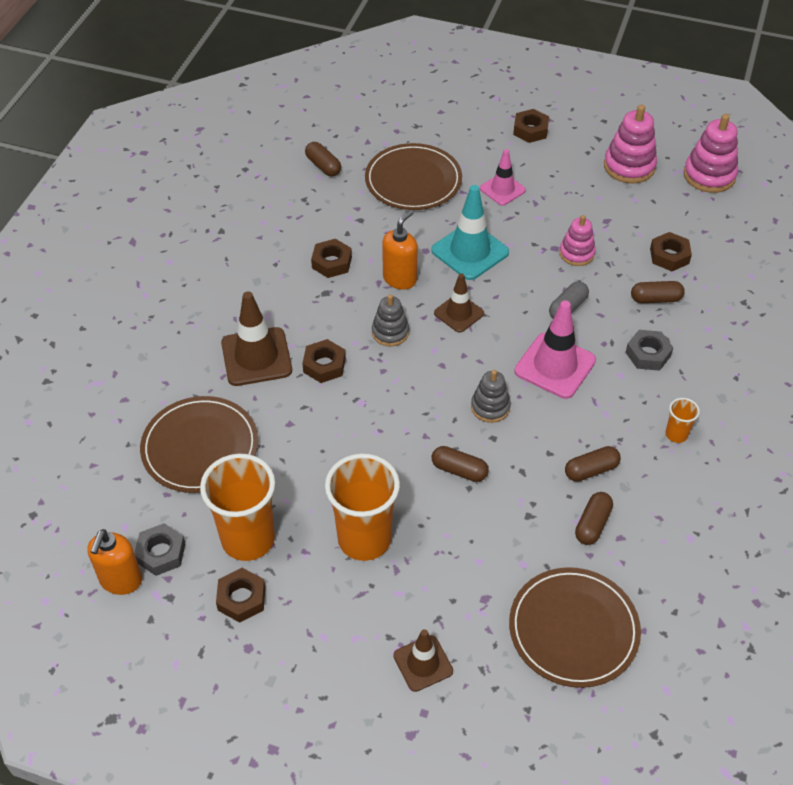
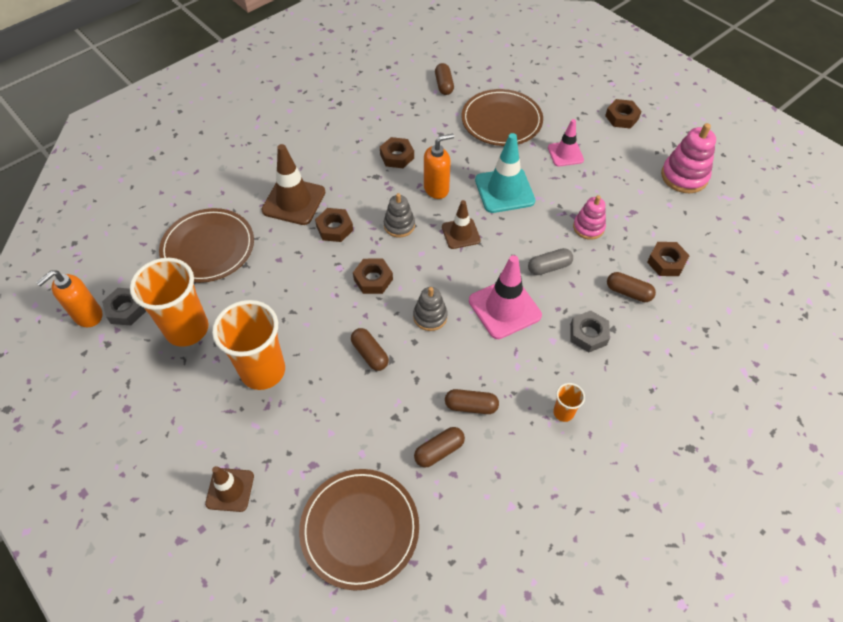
camera: 30 degrees right, 5 degrees up
(241, 598) = (149, 370): brown nut -> brown nut (373, 279)
(709, 175) = (750, 211): pink stacking toy -> none

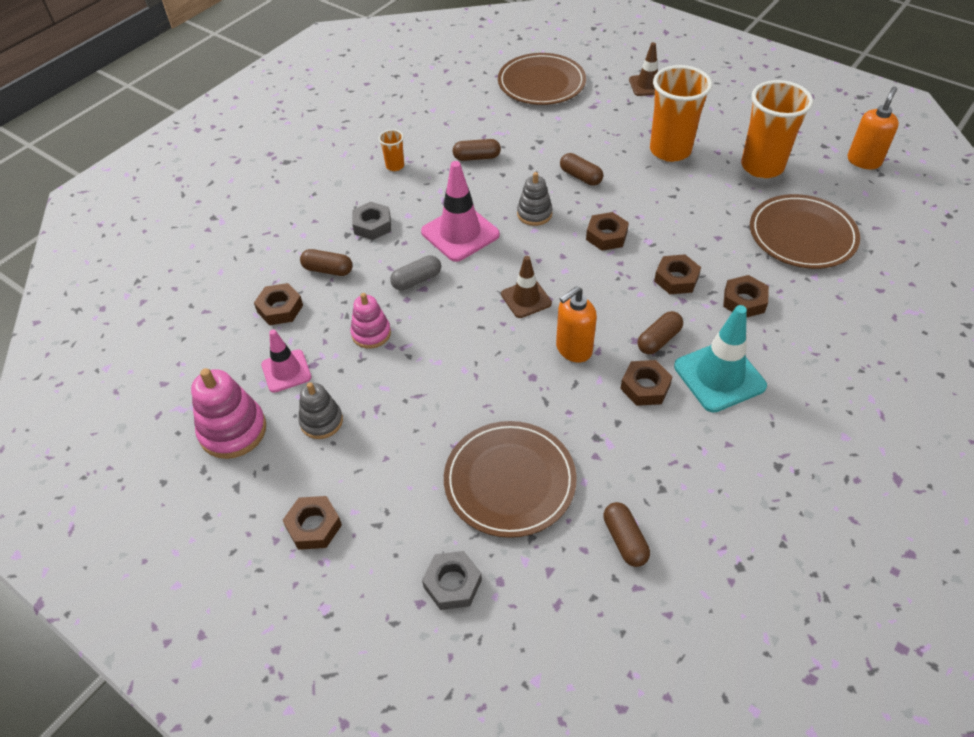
camera: 170 degrees right, 5 degrees down
(126, 309) = (833, 171): grey nut -> grey nut (452, 583)
(294, 201) = (744, 301): brown traffic cone -> brown nut
(399, 225) = (602, 295): grey stacking toy -> grey stacking toy (321, 421)
(439, 451) = (496, 128): brown capsule -> brown capsule (659, 340)
(504, 190) = (483, 363): turquoise traffic cone -> turquoise traffic cone (719, 376)
(565, 154) = (404, 437): pink traffic cone -> pink traffic cone (286, 371)

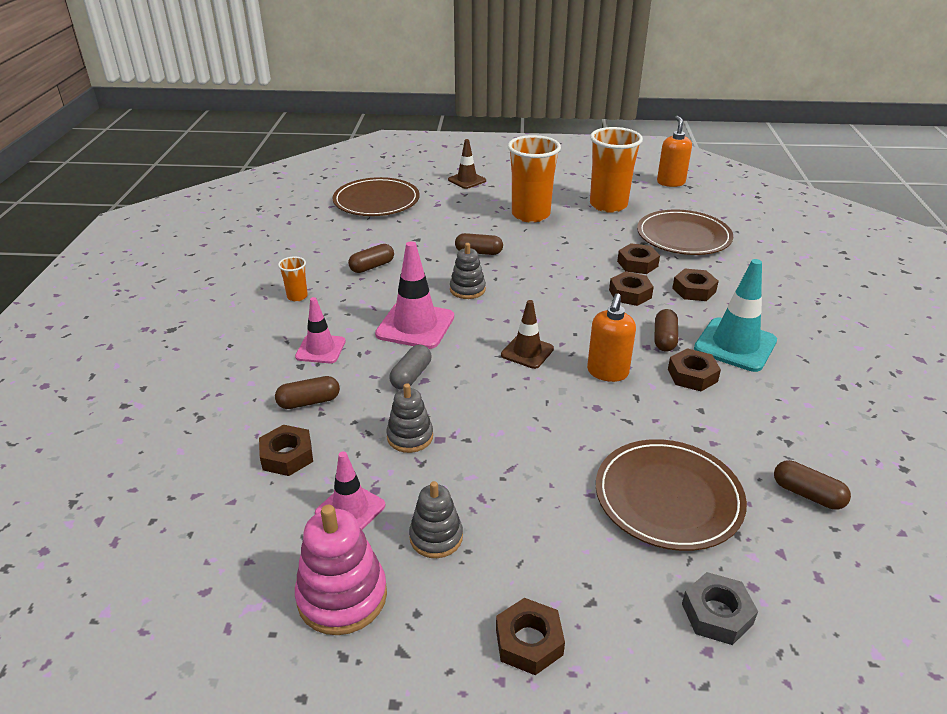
camera: 35 degrees left, 15 degrees down
(371, 333) = (410, 437): pink stacking toy -> grey stacking toy
(372, 225) = (320, 349): grey nut -> pink traffic cone
(606, 236) = (544, 284): brown nut -> brown nut (637, 264)

